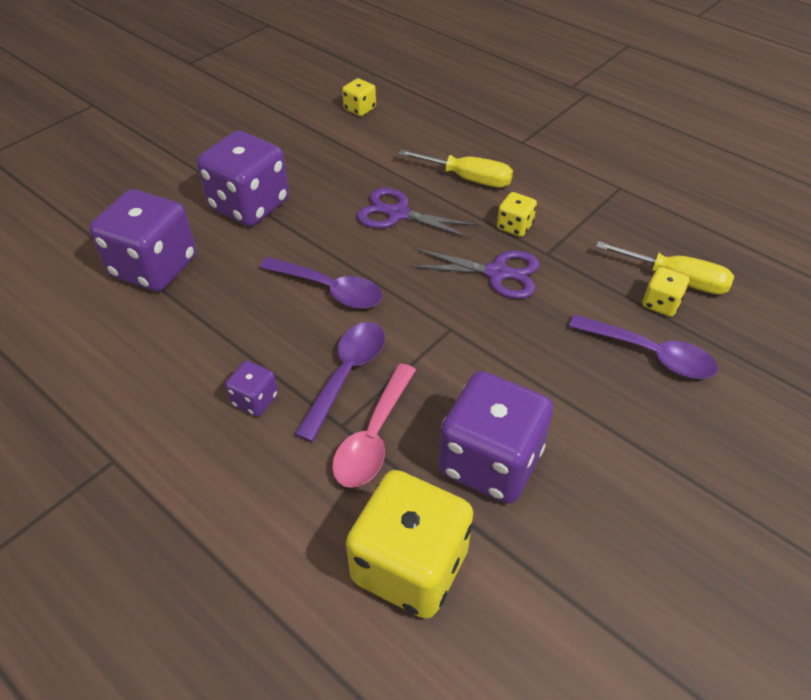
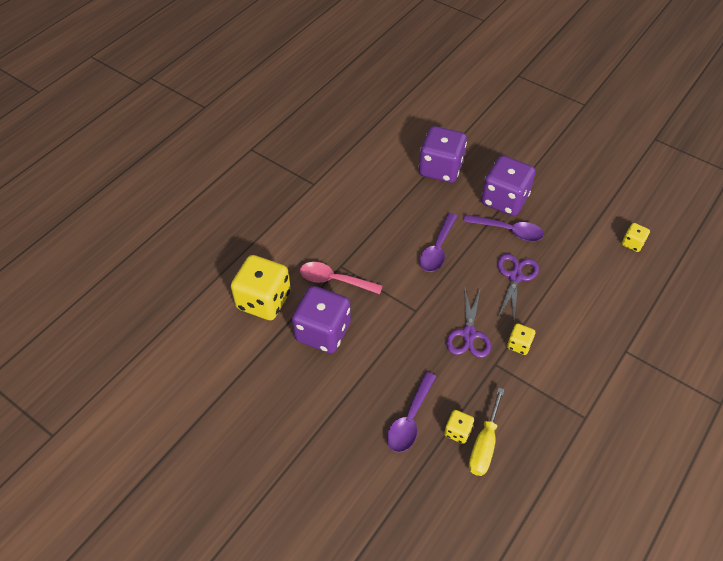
camera: 85 degrees right, 5 degrees up
(255, 400) = (353, 228): purple dice -> none
(346, 374) = (374, 264): purple spoon -> purple spoon (508, 231)
(468, 179) = (566, 315): yellow screwdriver -> none

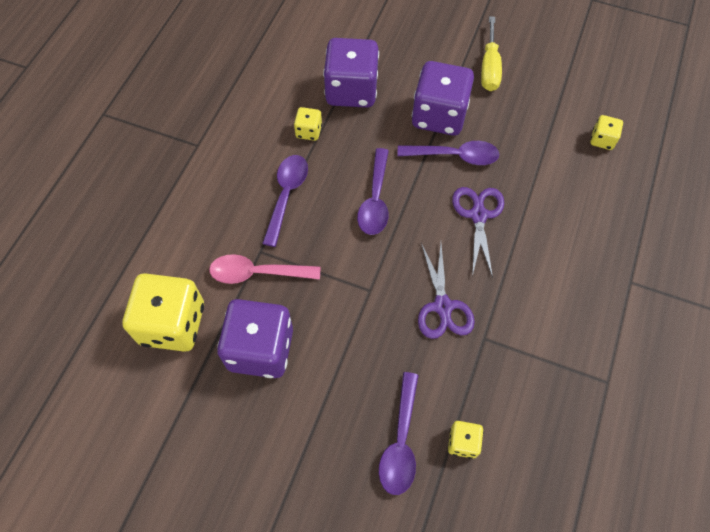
camera: 15 degrees left, 10 degrees up
(371, 231) = (286, 195): none -> purple spoon
(484, 445) = (499, 451): yellow screwdriver -> yellow screwdriver (489, 68)
(519, 344) = (506, 305): yellow dice -> yellow dice (308, 131)

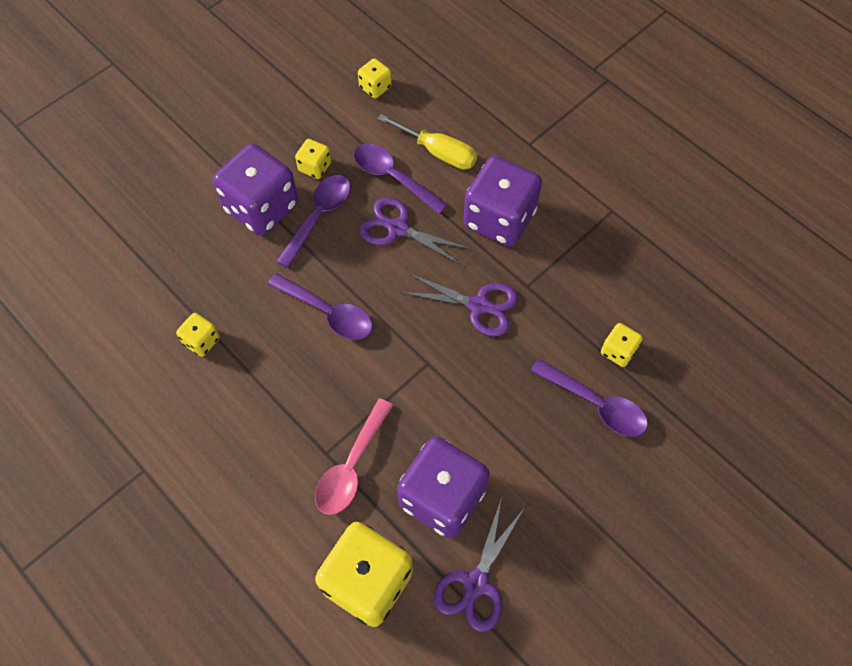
camera: 65 degrees left, 0 degrees up
(200, 405) = (476, 584): none -> purple scissors
(286, 195) = (271, 398): purple spoon -> purple spoon (393, 177)
(351, 90) = (175, 275): purple dice -> purple dice (499, 218)
(489, 68) = (232, 135): yellow screwdriver -> yellow screwdriver (438, 152)
(497, 133) = (315, 167): none -> yellow dice

